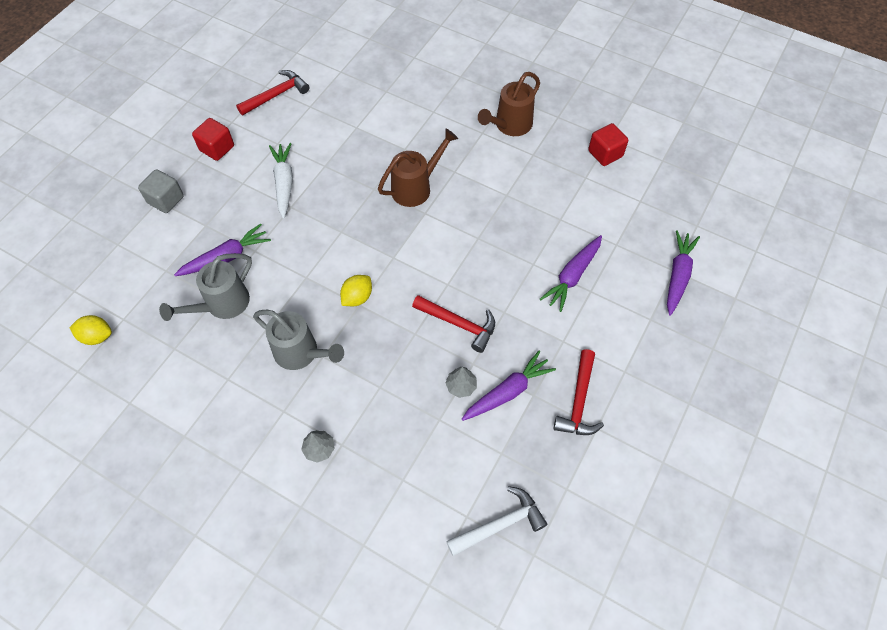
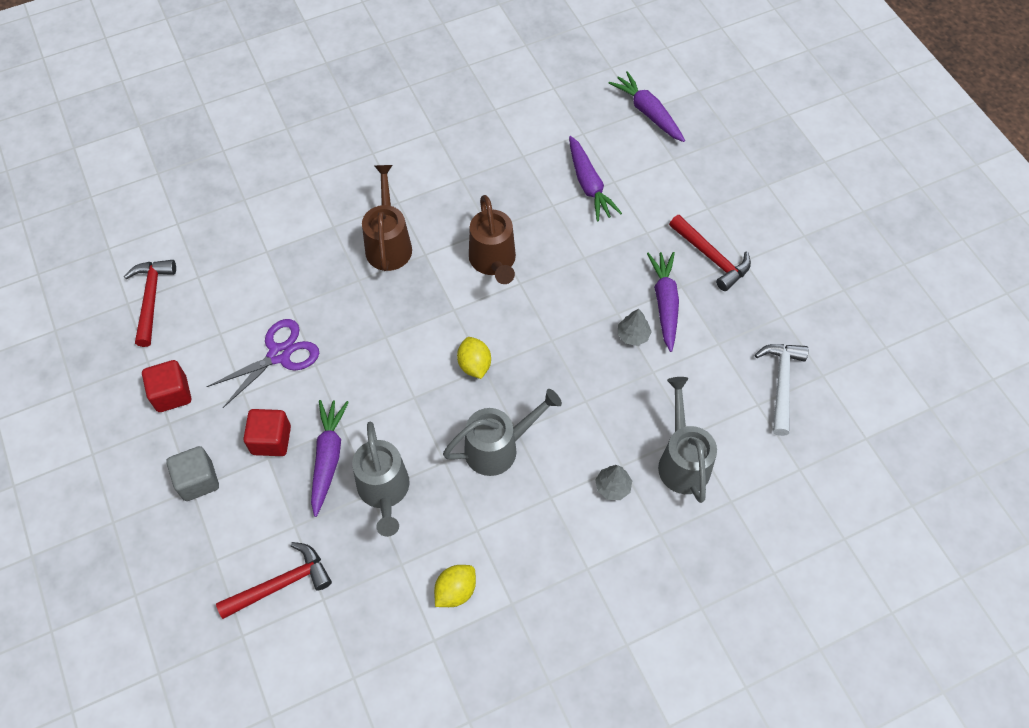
camera: 55 degrees left, 0 degrees up
(97, 336) = (324, 637): yellow lemon -> yellow lemon (455, 591)
(284, 183) = (279, 355): white carrot -> purple scissors
(375, 486) = (682, 460): none -> grey watering can
(459, 324) = (569, 299): red hammer -> red hammer (281, 584)
(509, 126) = (385, 127): brown watering can -> brown watering can (494, 262)
(605, 154) = (482, 79): red cube -> red cube (271, 440)

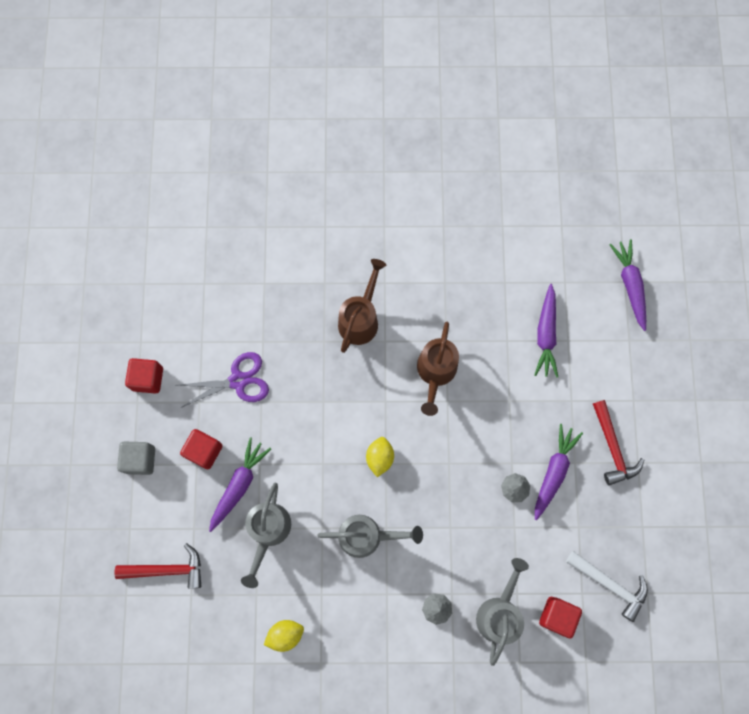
camera: 25 degrees right, 15 degrees up
(151, 299) = (163, 288): red hammer -> none
(744, 437) = (557, 616): none -> red cube
(781, 383) = (610, 584): white hammer -> white hammer turned 90 degrees clockwise

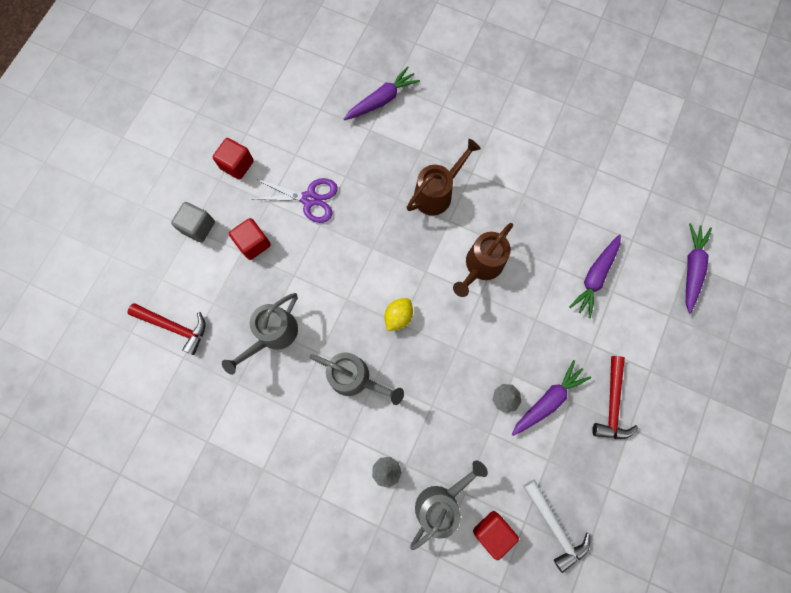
camera: 25 degrees right, 0 degrees up
(239, 485) = (268, 285): purple carrot -> purple carrot (382, 100)
(285, 634) = (245, 429): yellow lemon -> none

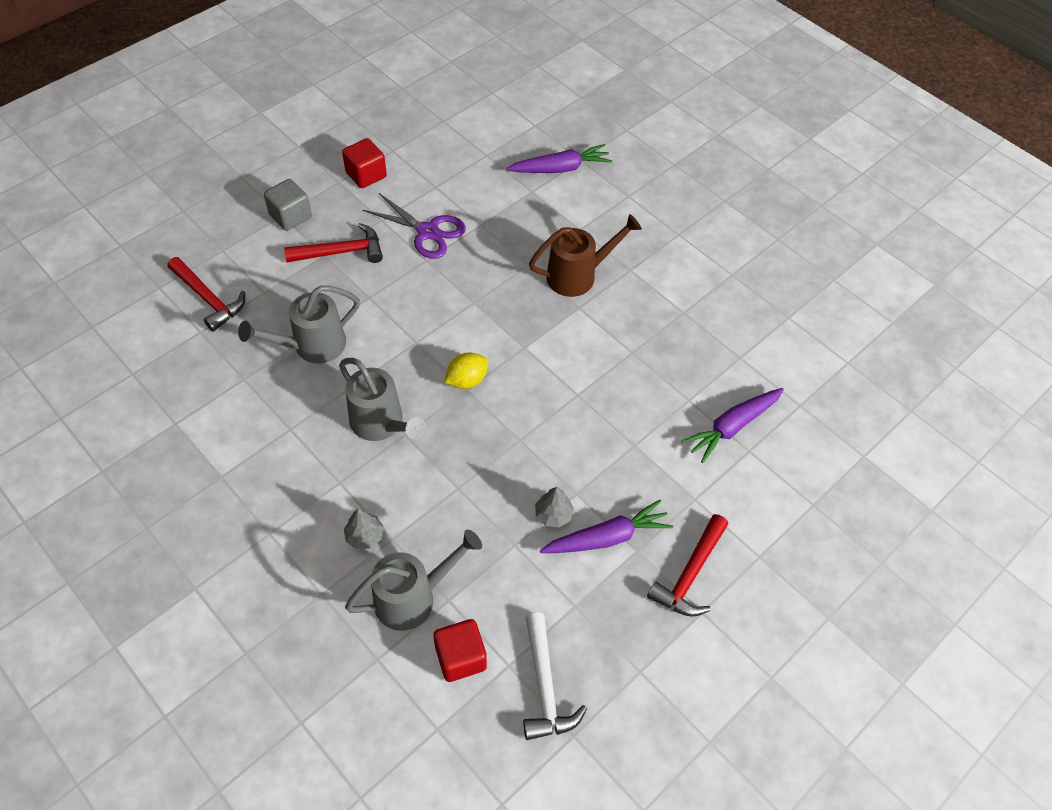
camera: 20 degrees right, 20 degrees down
(253, 243) = (341, 252): red cube -> red hammer
(480, 267) = (593, 366): brown watering can -> none
(691, 268) = (866, 463): purple carrot -> none

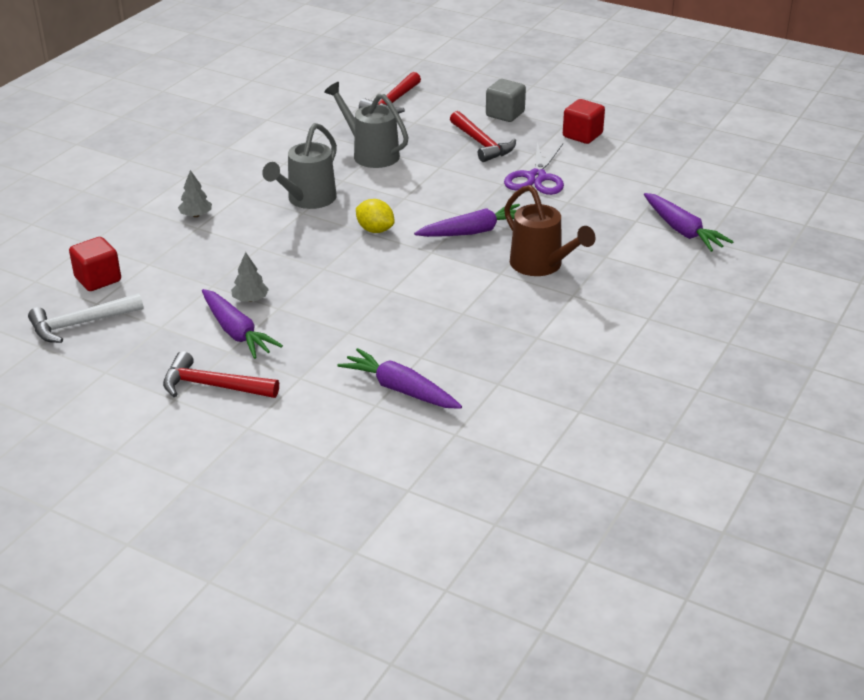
camera: 75 degrees right, 20 degrees down
(414, 597) = (147, 248): grey watering can -> none
(502, 305) = (474, 231): none -> purple carrot

